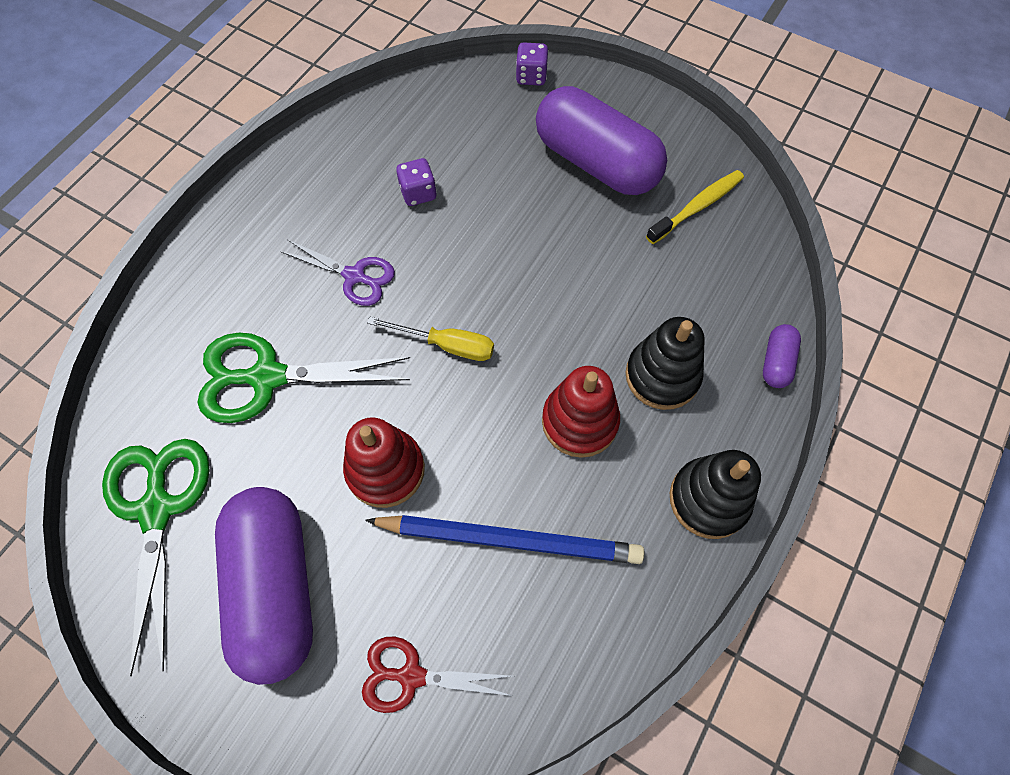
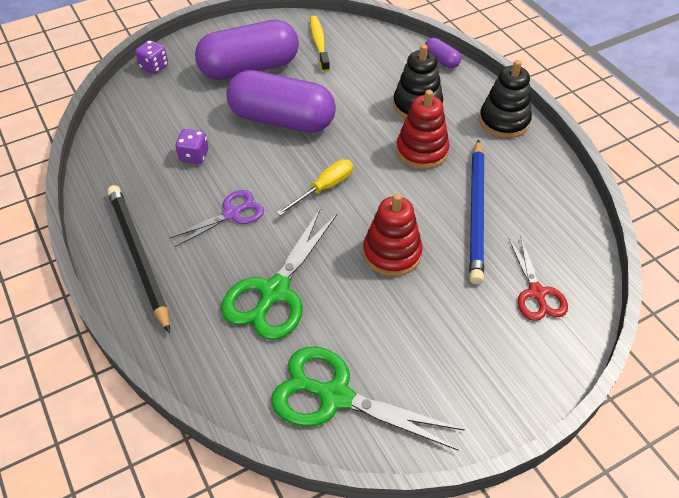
camera: 60 degrees left, 15 degrees down
(252, 228) = (138, 256): none -> black pencil
(275, 587) = (439, 343): purple capsule -> purple capsule (282, 120)
(410, 676) = (537, 293): red scissors -> red scissors turned 45 degrees counterclockwise
(509, 539) = (477, 212): blue pencil -> blue pencil turned 150 degrees clockwise

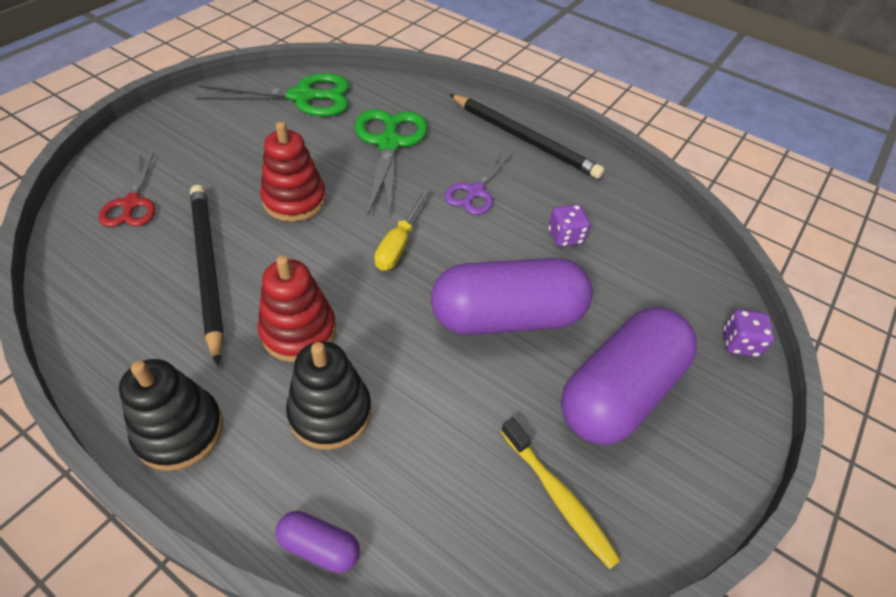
camera: 150 degrees right, 0 degrees up
(477, 212) = (207, 268): blue pencil -> black pencil
(537, 293) = (132, 204): red scissors -> red scissors turned 150 degrees counterclockwise

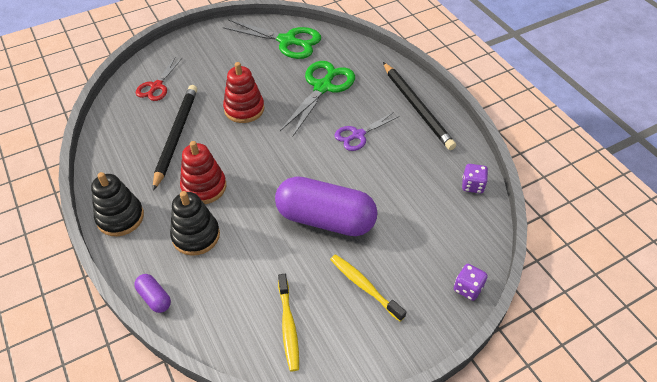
camera: 30 degrees right, 0 degrees up
(398, 244) = (289, 154): yellow screwdriver -> none
(565, 237) = (398, 182): purple dice -> purple dice (472, 185)
(619, 392) = (364, 286): purple capsule -> yellow toothbrush

